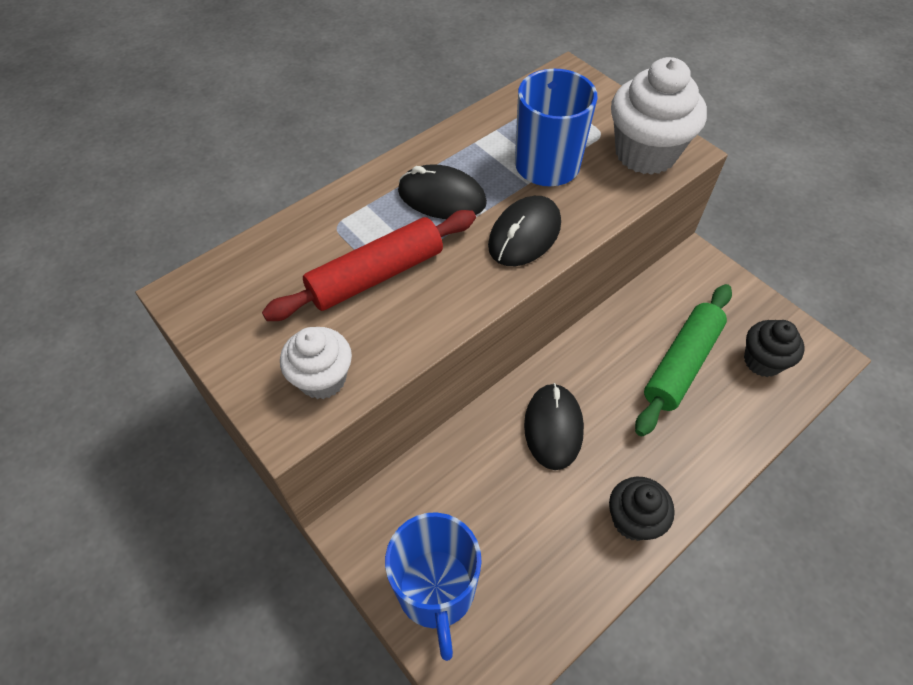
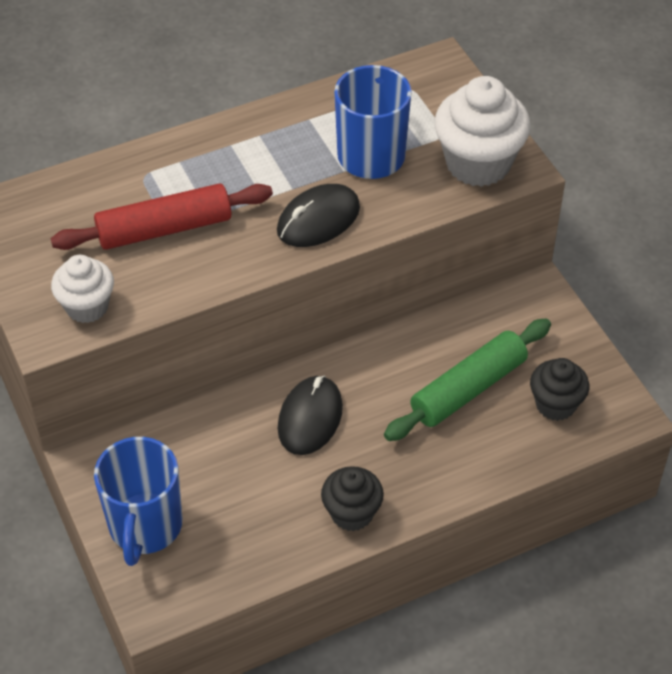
camera: 15 degrees right, 5 degrees down
(442, 197) = (254, 168): black mouse -> none

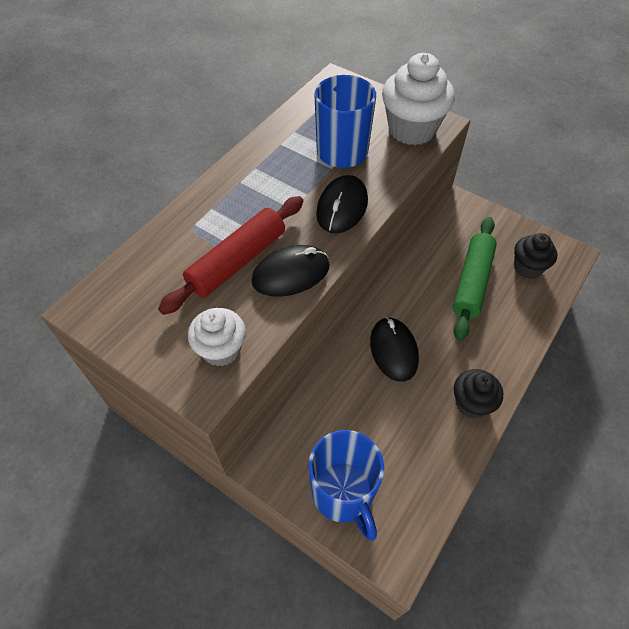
camera: 30 degrees left, 5 degrees up
(208, 265) = (291, 274): none -> black mouse

